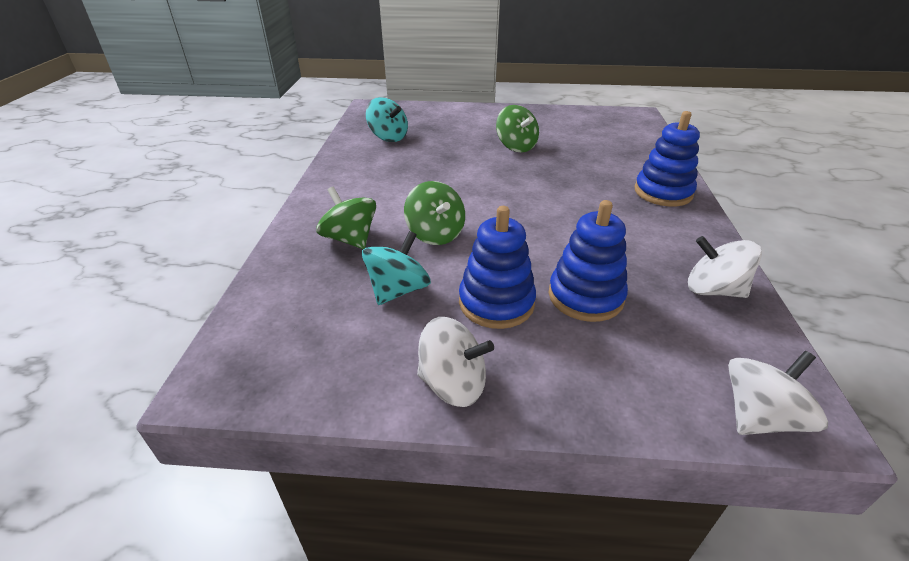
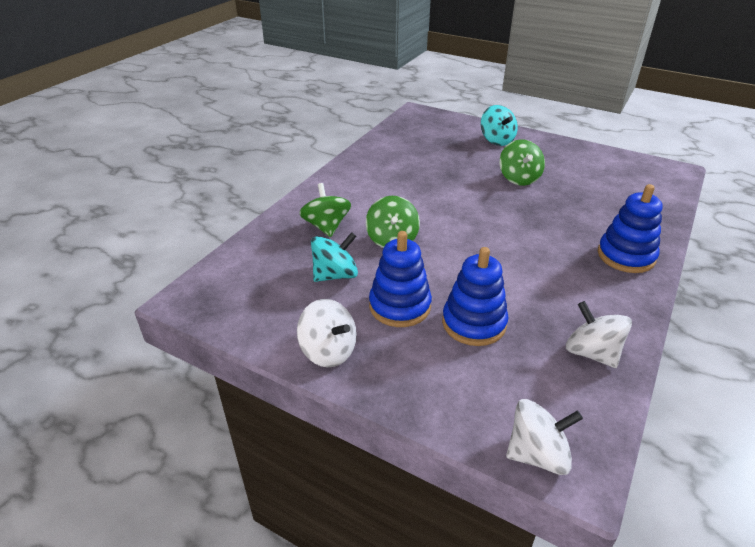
camera: 25 degrees right, 0 degrees up
(388, 137) = (412, 145): turquoise spinning top -> turquoise spinning top (497, 140)

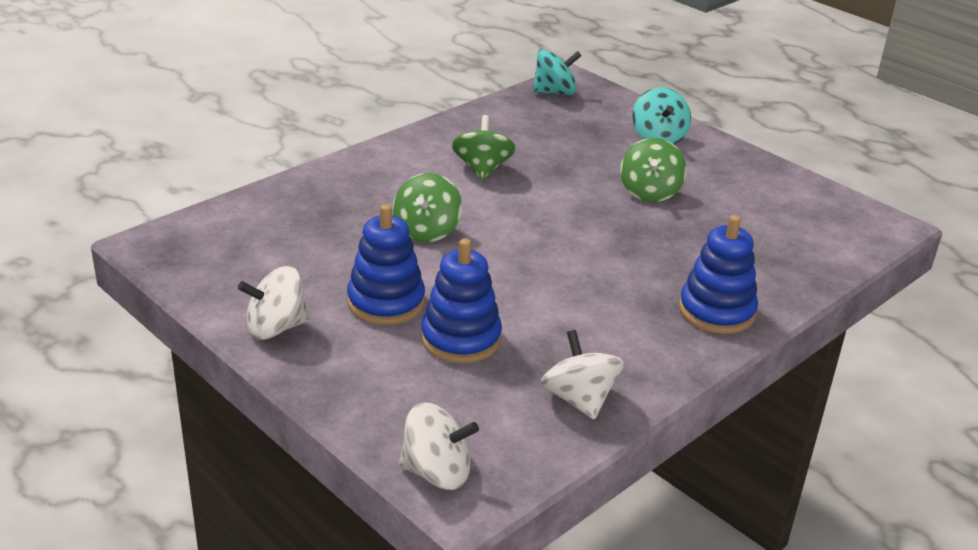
camera: 15 degrees right, 5 degrees down
(326, 226) = (356, 200): green spinning top -> green spinning top (482, 169)
(328, 351) = (276, 328): white spinning top -> white spinning top turned 105 degrees clockwise
(335, 275) = (332, 254): turquoise spinning top -> turquoise spinning top (555, 92)

